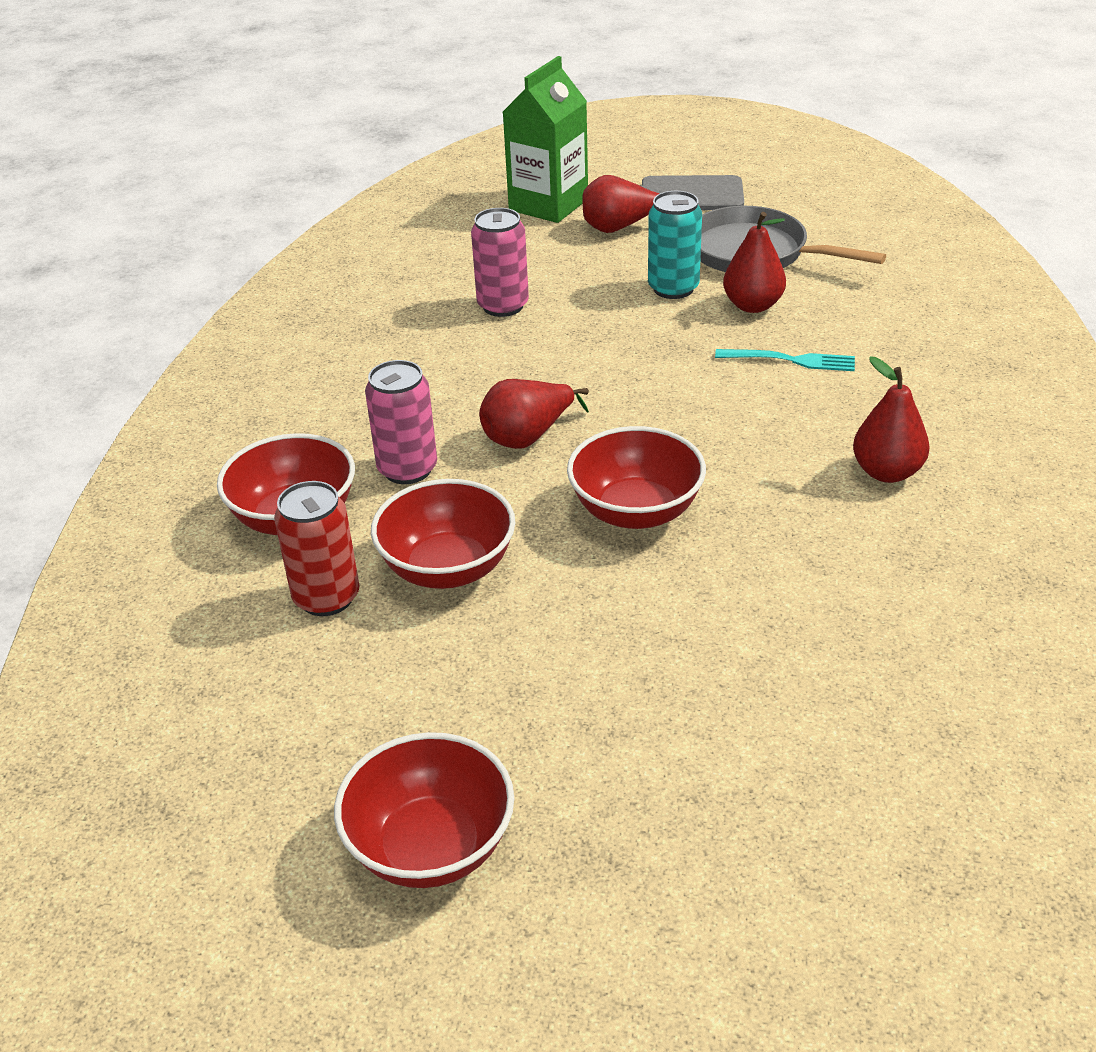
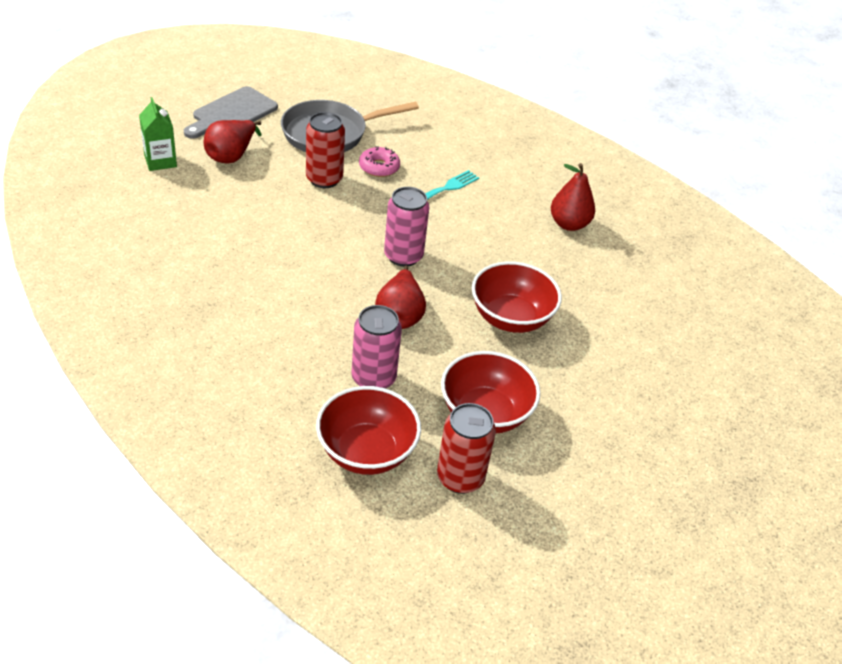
camera: 60 degrees left, 5 degrees up
(431, 846) = (696, 540): red bowl -> none
(503, 306) = (250, 245): pink can -> pink can (403, 256)
(548, 205) = (160, 161): green carton -> green carton, size x0.58
(673, 288) = (324, 179): turquoise can -> red can
(752, 305) = (379, 167): red pear -> pink donut

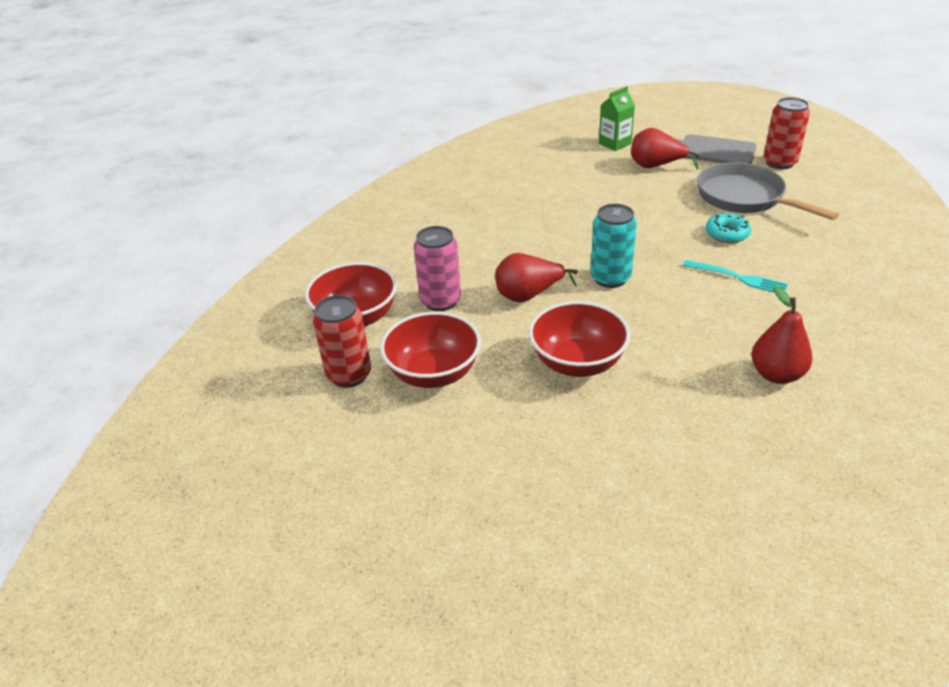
camera: 80 degrees right, 5 degrees down
(324, 179) = (675, 212): red can -> red can (779, 163)
(379, 167) = (727, 234): pink donut -> turquoise donut
(403, 256) = (610, 278): pink can -> turquoise can

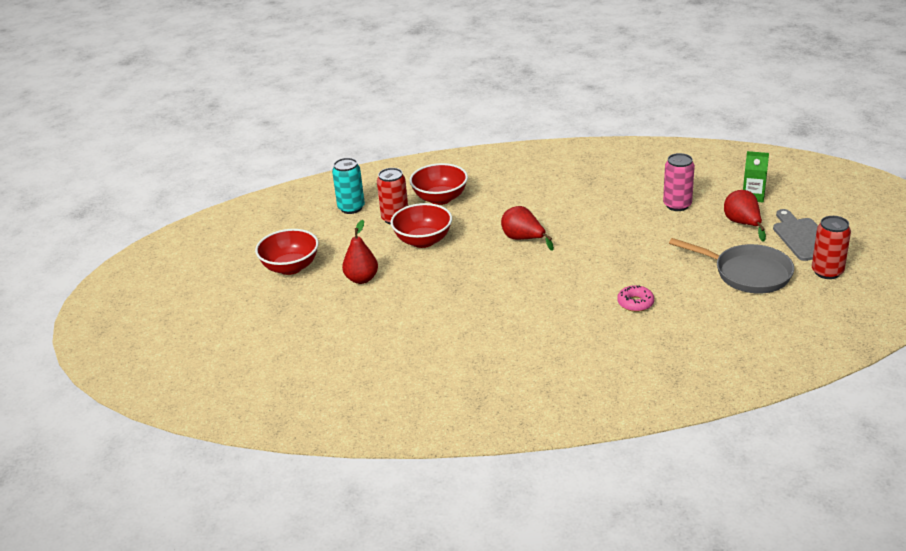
camera: 55 degrees right, 5 degrees down
(440, 301) = (484, 215): pink can -> pink can (677, 205)
(577, 362) = (481, 278): red bowl -> red bowl (290, 267)
(610, 278) = (575, 258): turquoise can -> turquoise can (351, 208)
(727, 234) = (685, 282): turquoise donut -> none
(738, 278) = (635, 303): turquoise fork -> pink donut
(744, 198) = (747, 273): grey pan -> grey pan turned 105 degrees clockwise
(776, 374) = (546, 346): red pear -> red pear (361, 279)

